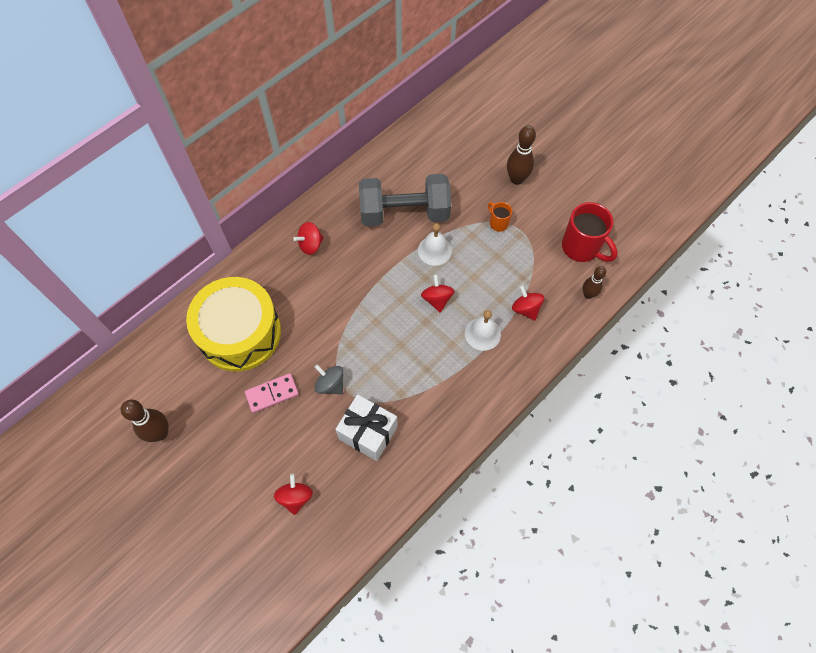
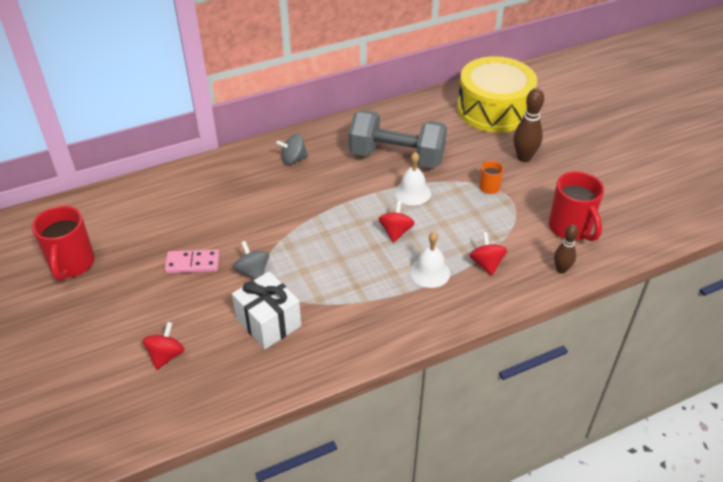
camera: 20 degrees right, 20 degrees down
(160, 433) = (72, 265): brown bowling pin -> red mug
(240, 333) = (190, 208): yellow drum -> yellow drum (494, 109)
(310, 245) = (293, 159): red spinning top -> grey spinning top

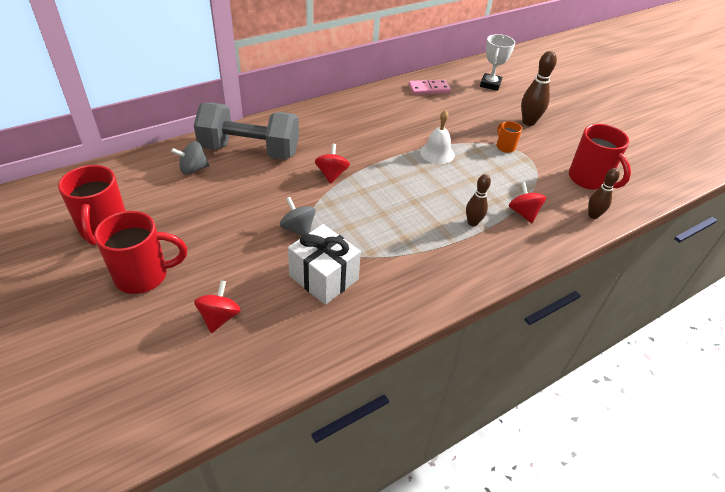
camera: 10 degrees left, 0 degrees up
(103, 312) = (144, 276): none -> red mug
(192, 263) = (234, 223): pink domino -> pink domino (429, 89)
(293, 159) = (318, 127): grey spinning top -> grey spinning top (193, 169)
(395, 232) = (430, 187): red spinning top -> red spinning top (332, 174)
(396, 157) = (414, 123): grey dumbbell -> grey dumbbell (250, 151)
(430, 272) = (472, 223): white bell -> brown bowling pin
(494, 109) = (490, 84): yellow drum -> white trophy

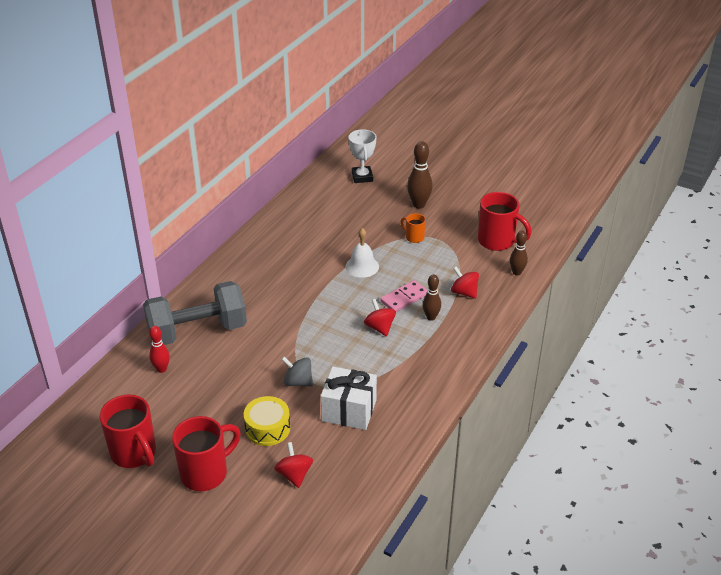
camera: 25 degrees left, 5 degrees down
(193, 169) = (161, 369): grey spinning top -> red bowling pin
(234, 260) = (267, 428): none -> yellow drum
(332, 174) = (288, 323): red spinning top -> red spinning top (379, 327)
(429, 89) = (311, 203): pink domino -> pink domino (404, 298)

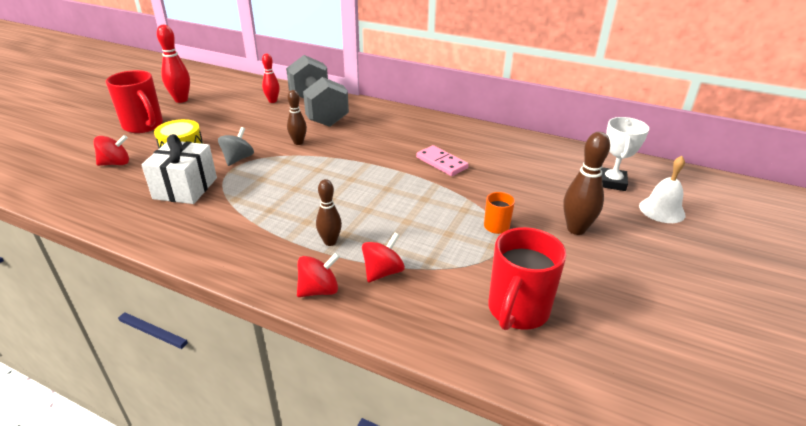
camera: 85 degrees right, 5 degrees down
(134, 453) = (181, 100): red mug -> red bowling pin
(362, 177) = (612, 182): white trophy -> white trophy turned 60 degrees counterclockwise
(362, 266) = (425, 188): white bell -> white bell (662, 210)
(379, 327) = (313, 203): red spinning top -> red spinning top (319, 290)
(404, 298) = (368, 220): pink domino -> pink domino (441, 163)
(516, 272) = (439, 333): brown bowling pin -> brown bowling pin (298, 142)

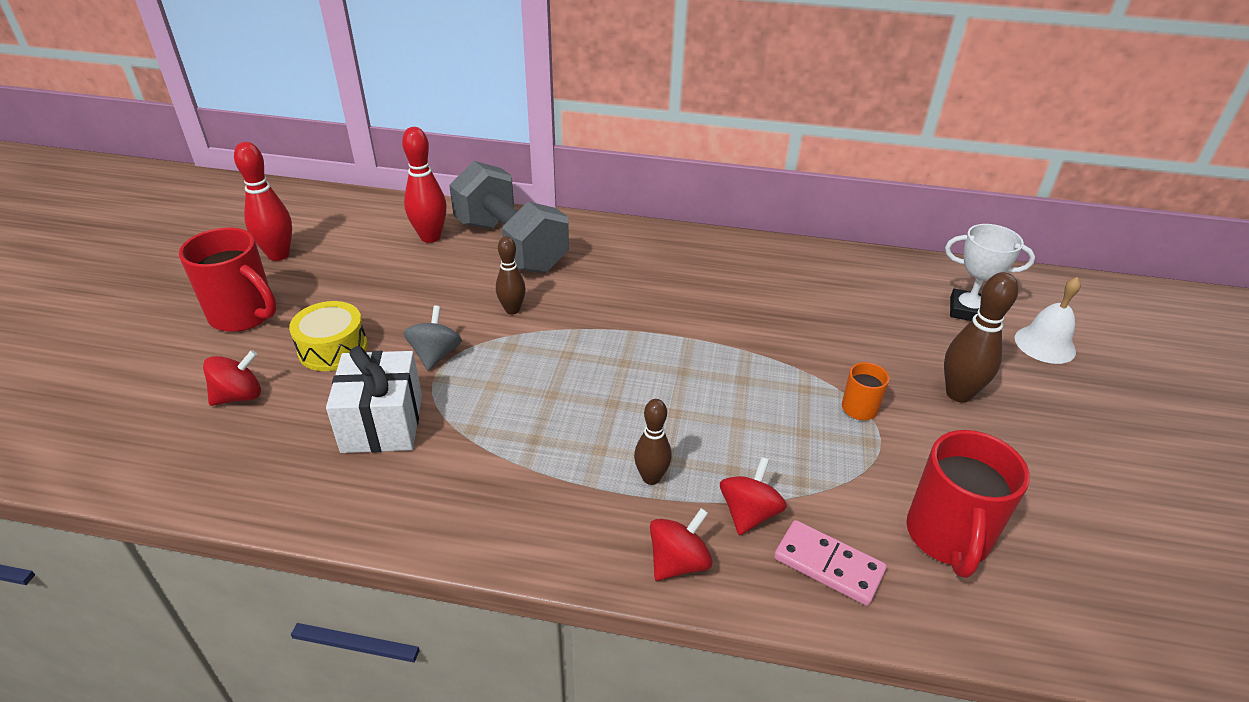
camera: 15 degrees left, 5 degrees up
(272, 101) = (430, 237): red bowling pin -> red bowling pin, size x1.53
(441, 163) = (736, 313): pink domino -> pink domino (828, 565)
(612, 182) = (967, 310): white trophy -> white trophy turned 75 degrees counterclockwise

